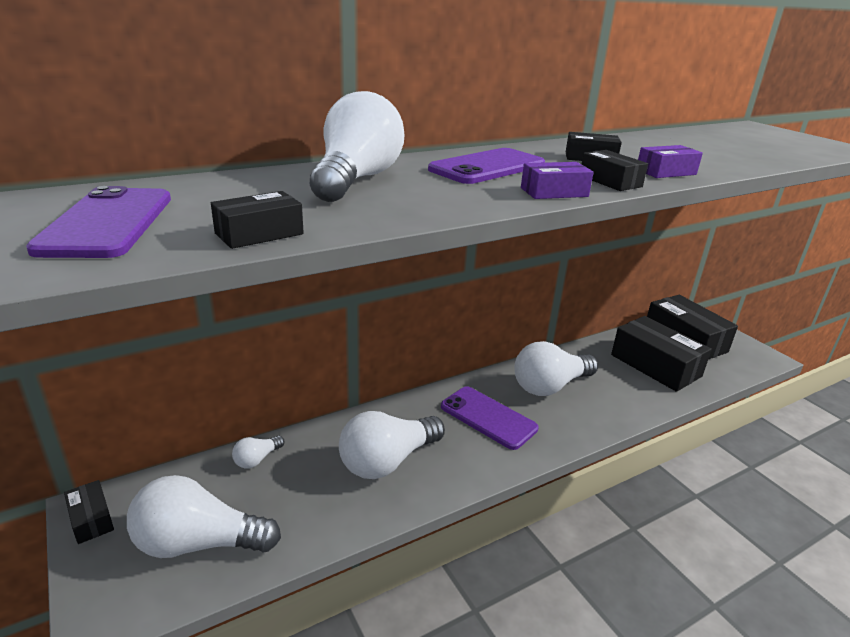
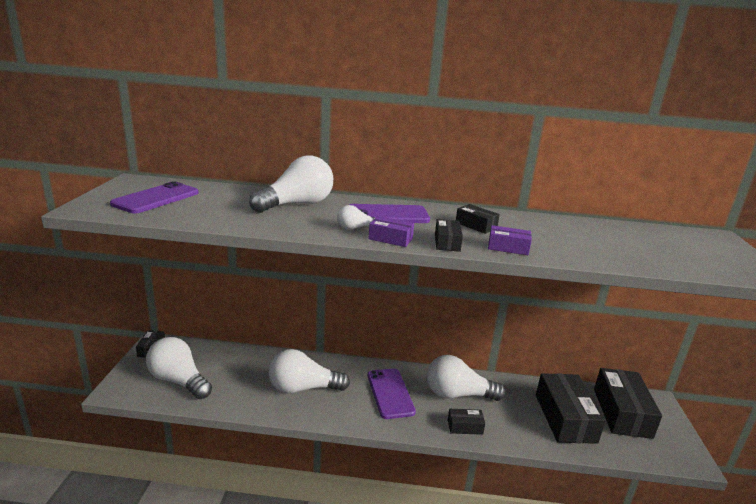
camera: 35 degrees right, 5 degrees down
(257, 459) = (242, 356): white light bulb -> white light bulb (355, 228)
(259, 234) = (199, 219): black box -> black box (465, 426)

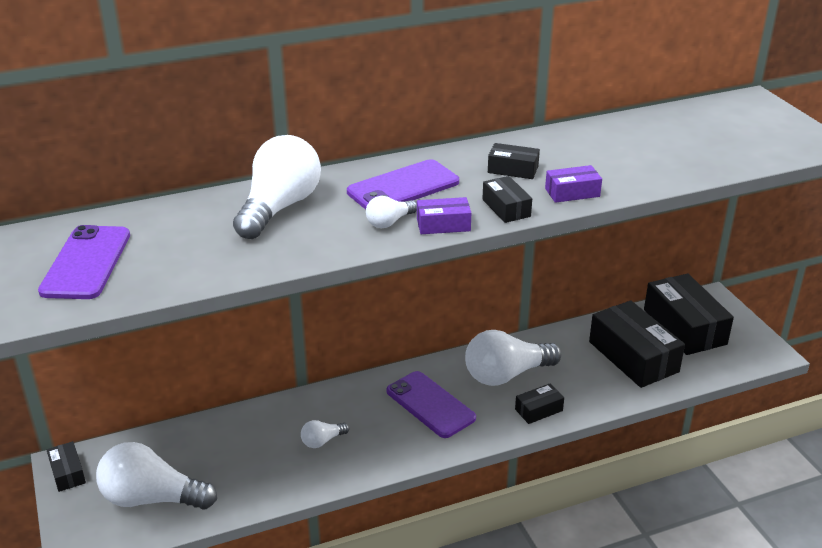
camera: 25 degrees left, 10 degrees up
(303, 388) = (322, 441): white light bulb -> white light bulb, size x0.46

